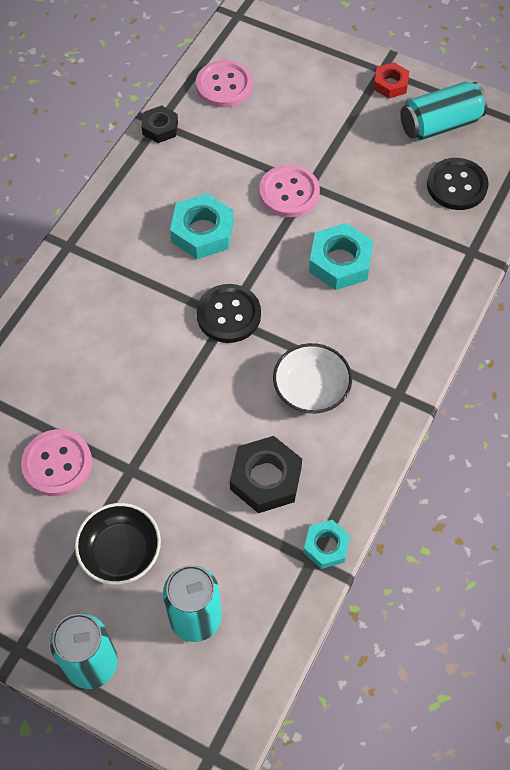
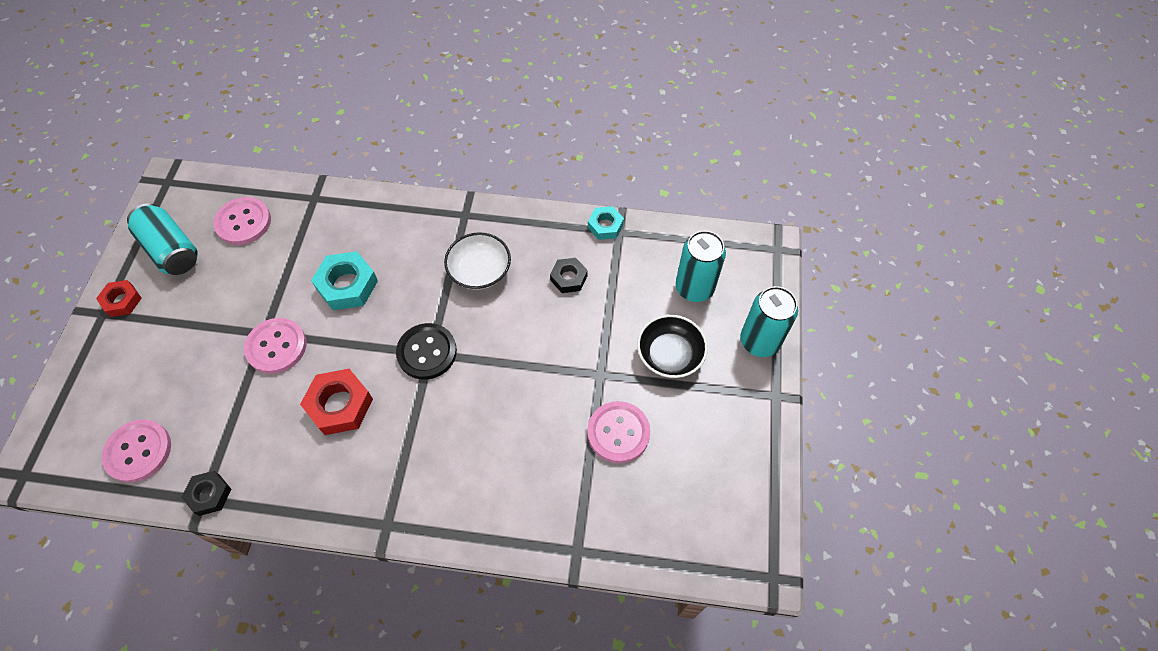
camera: 110 degrees left, 0 degrees up
(202, 232) = (339, 405): turquoise nut -> red nut
(266, 478) = (568, 278): black nut -> black nut, size x0.62
(457, 185) = (243, 222): black button -> pink button

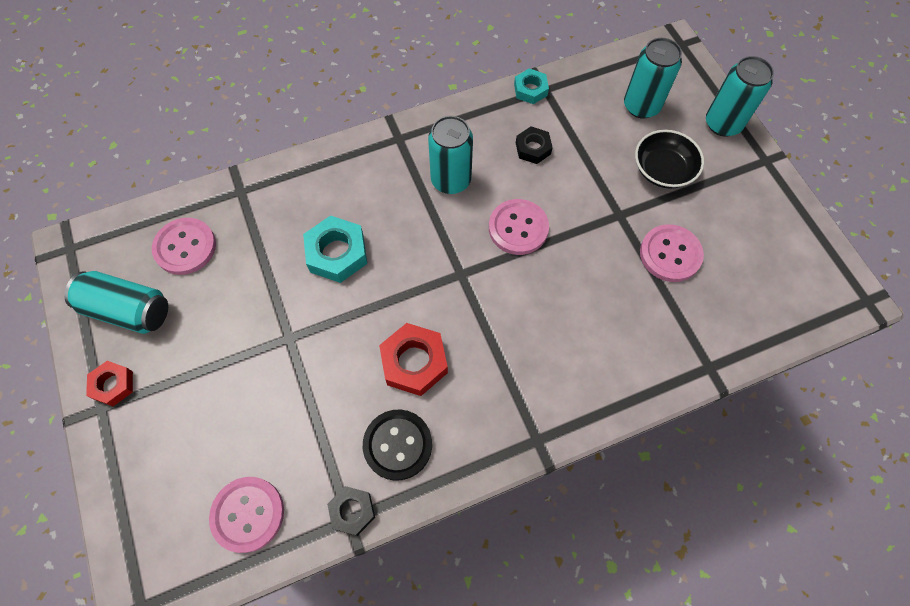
camera: 30 degrees left, 5 degrees up
(276, 347) = (311, 343): pink button -> pink button (518, 228)
(427, 352) = (458, 274): black button -> black button (397, 445)
(480, 271) = (451, 180): white bowl -> turquoise can

